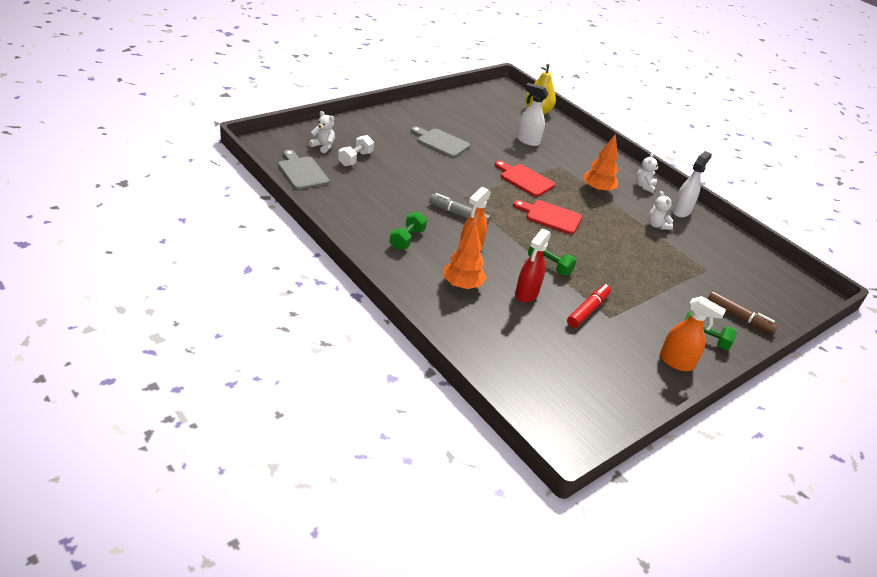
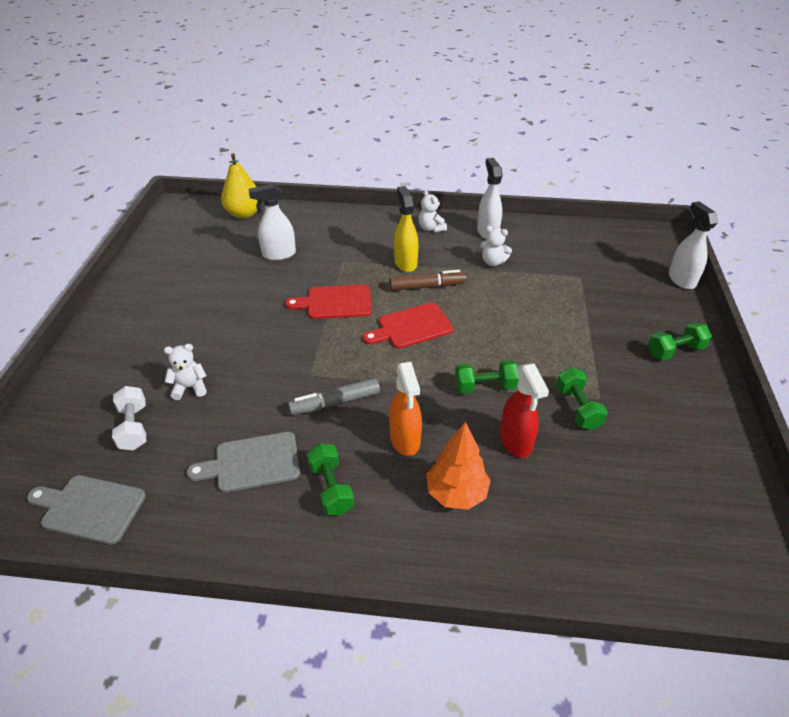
camera: 40 degrees left, 5 degrees up
(323, 146) = (70, 444): white teddy bear -> white teddy bear (190, 387)
(441, 142) = (200, 323): grey cutting board -> grey cutting board (252, 463)
(588, 310) = (577, 408): red marker -> green dumbbell
(597, 190) = (405, 263): orange tree -> yellow spray bottle
(676, 362) = (696, 396): orange spray bottle -> none
(739, 317) = (659, 305): brown marker -> brown marker (427, 286)
(784, 320) = (681, 279): none -> white spray bottle

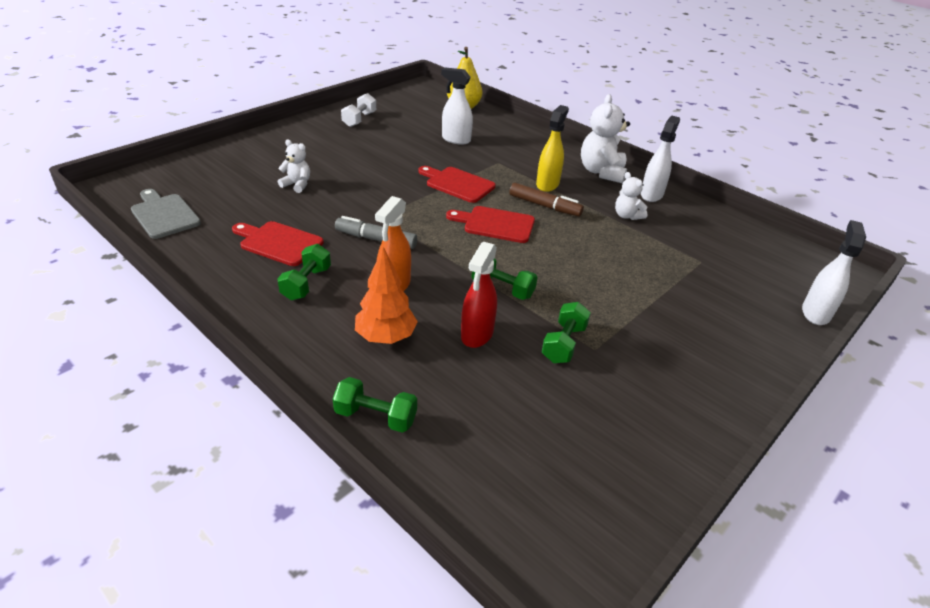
camera: 35 degrees right, 5 degrees down
(134, 427) = (239, 189): white dumbbell -> white dumbbell (359, 119)
(252, 463) = (278, 243): grey cutting board -> red cutting board
(431, 228) = (601, 172): white teddy bear -> white teddy bear, size x1.79
(675, 351) = (725, 358): green dumbbell -> green dumbbell (376, 416)

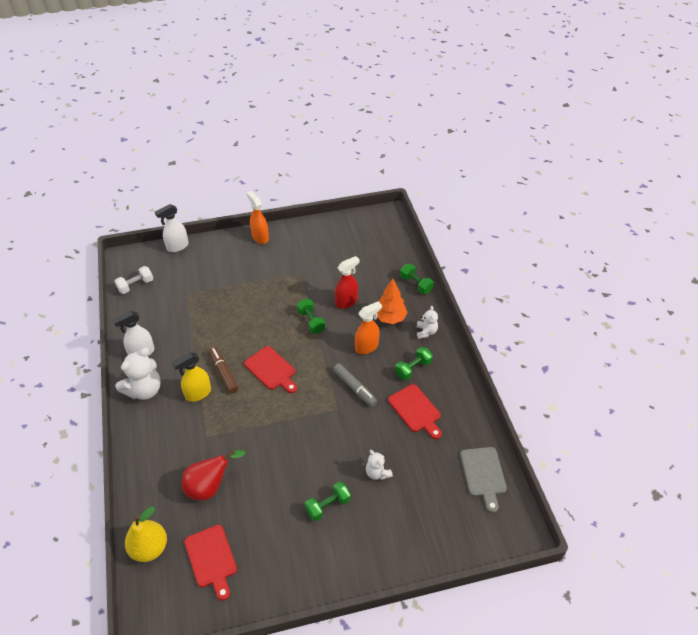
camera: 145 degrees left, 10 degrees up
(359, 119) = (269, 567): white dumbbell -> white dumbbell (136, 285)
(455, 139) = (210, 487): white spray bottle -> red pear
(457, 184) = (260, 422): red cutting board -> red cutting board (211, 559)
(564, 344) = (311, 281): green dumbbell -> green dumbbell (328, 505)
(627, 216) = (182, 342): white teddy bear -> white teddy bear (426, 332)
(735, 384) = (260, 237): none -> orange spray bottle

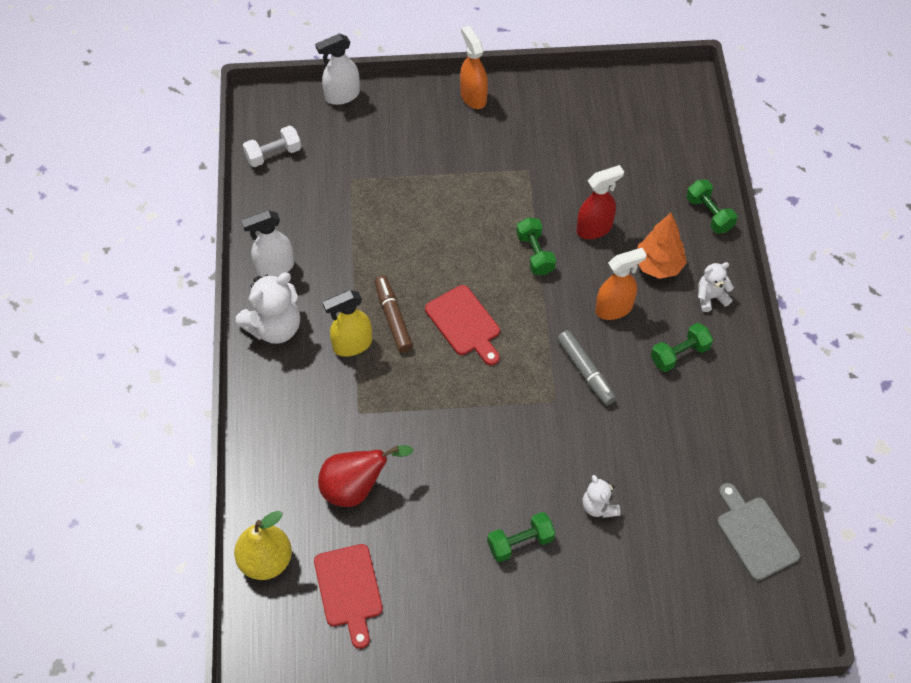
camera: 10 degrees right, 10 degrees up
(416, 410) = (672, 421): red cutting board -> none
(426, 332) = (711, 297): white teddy bear -> white teddy bear turned 120 degrees counterclockwise
(483, 474) = (755, 534): grey cutting board -> grey cutting board turned 150 degrees clockwise

